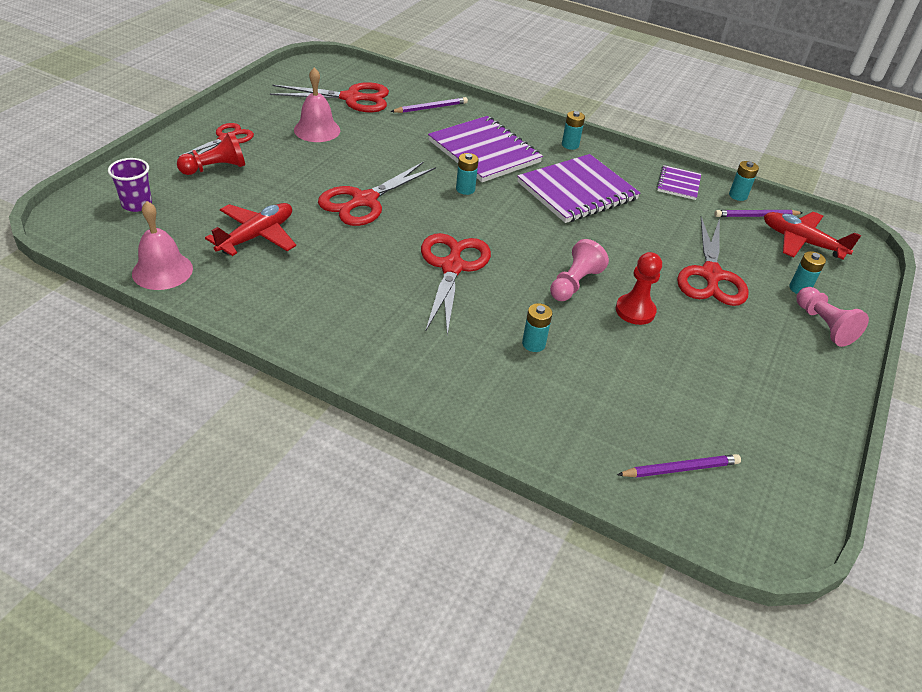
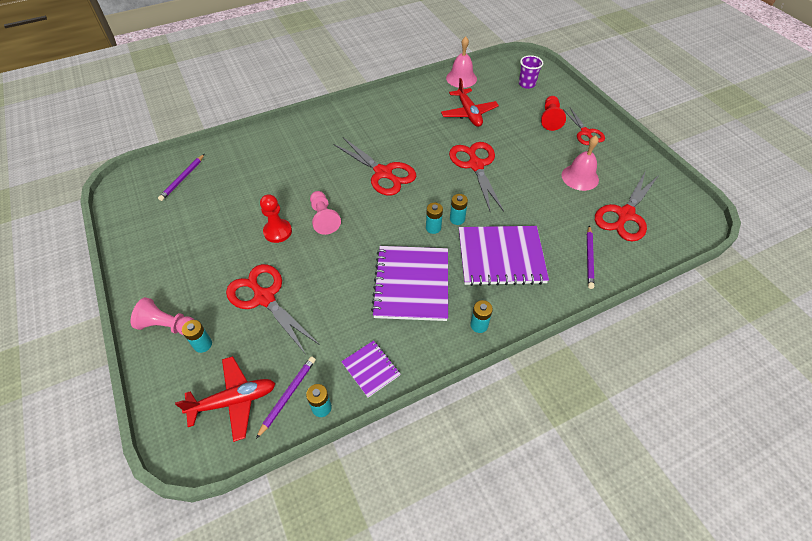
camera: 130 degrees right, 10 degrees up
(533, 344) = (299, 173): turquoise battery -> turquoise battery (433, 228)

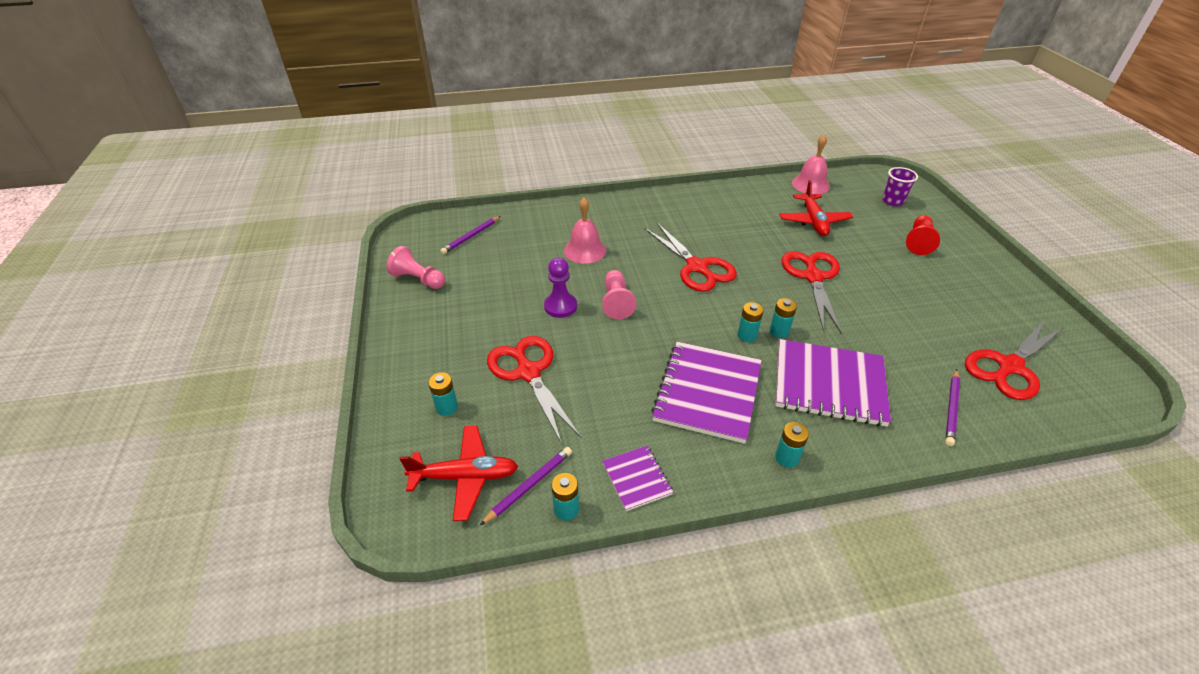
camera: 15 degrees right, 10 degrees down
(167, 325) = (414, 379): pink pawn -> pink pawn (418, 279)
(277, 232) = (560, 306): red pawn -> purple pawn
(580, 177) = (950, 312): pink bell -> pink bell (585, 250)
(585, 133) = (964, 264): red scissors -> none

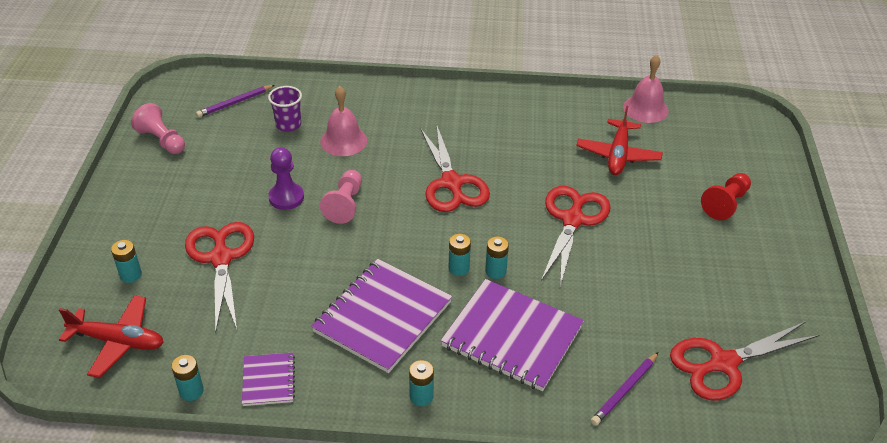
camera: 15 degrees right, 0 degrees up
(529, 485) = (169, 363): purple pencil -> none
(892, 201) = (731, 148): purple cup -> purple cup (288, 125)

